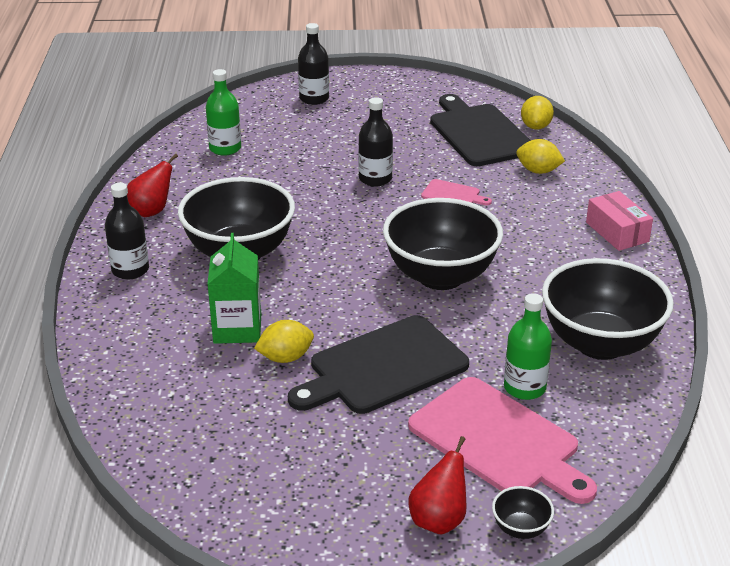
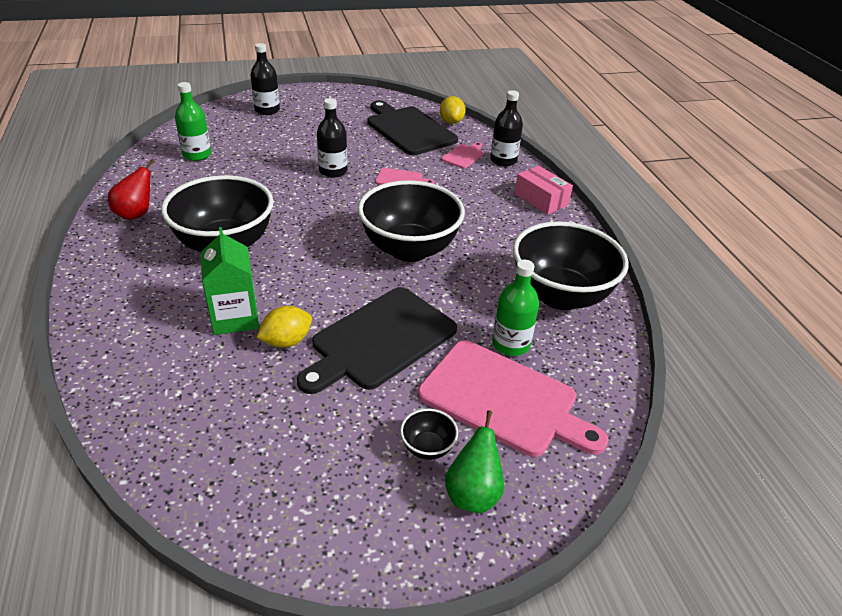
camera: 15 degrees left, 5 degrees up
(130, 270) = (121, 271): black bottle -> black bottle (503, 160)
(439, 520) = (473, 493): red pear -> green pear
(520, 528) = (551, 490): black bowl -> black bowl (427, 447)
(538, 171) = (464, 156): yellow lemon -> pink cutting board

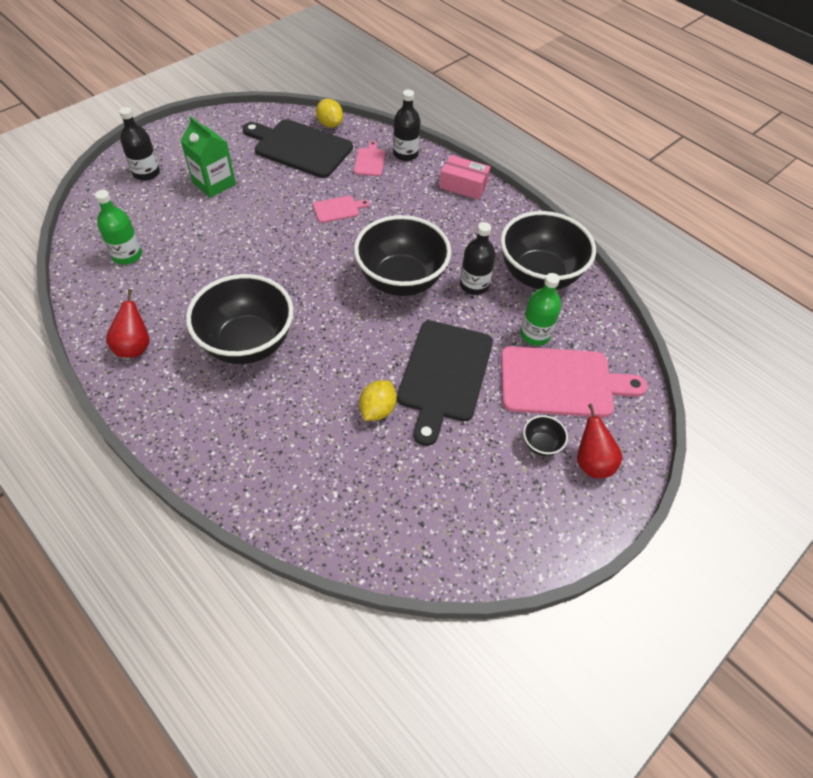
camera: 30 degrees left, 15 degrees up
(235, 317) = (319, 408): green carton -> green carton (214, 183)
(333, 171) = (272, 223): black bottle -> black bottle (474, 285)
(473, 493) = (591, 462): green pear -> red pear

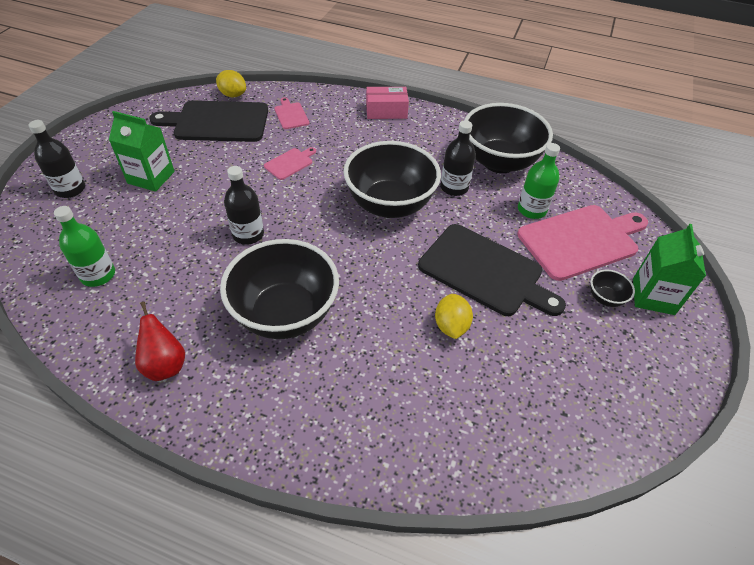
camera: 25 degrees left, 5 degrees down
(405, 154) = (319, 100): black bottle -> black bottle (248, 234)
(444, 375) = (485, 272): black cutting board -> black cutting board turned 45 degrees counterclockwise
(591, 462) = (653, 296): red pear -> green carton

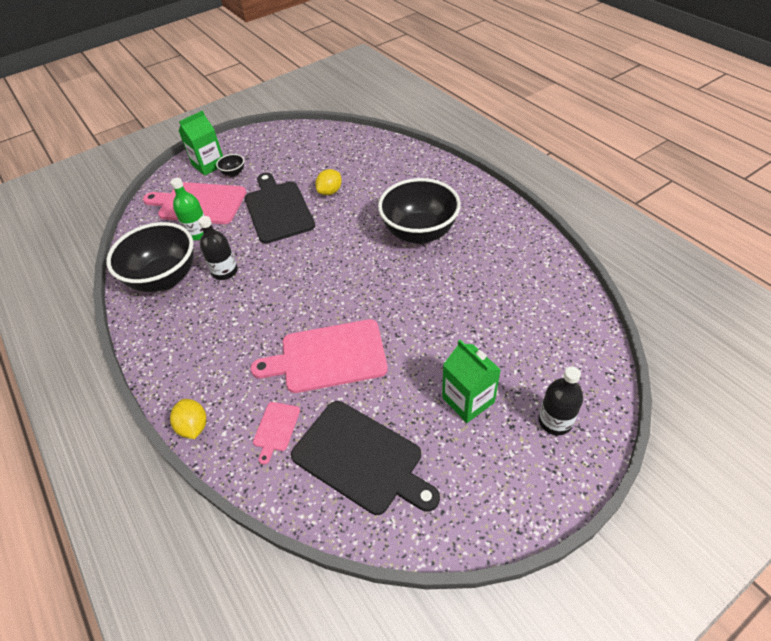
camera: 140 degrees left, 0 degrees up
(98, 275) = (540, 310): green bottle -> none
(165, 365) = (507, 233): red pear -> none
(233, 95) = (314, 507): yellow lemon -> yellow lemon (193, 426)
(248, 234) = (410, 298): black bottle -> none
(290, 163) = (328, 357): pink cutting board -> pink cutting board, size x2.19
(386, 111) = (180, 384): pink box -> none
(390, 205) = (286, 278): black bowl -> none

